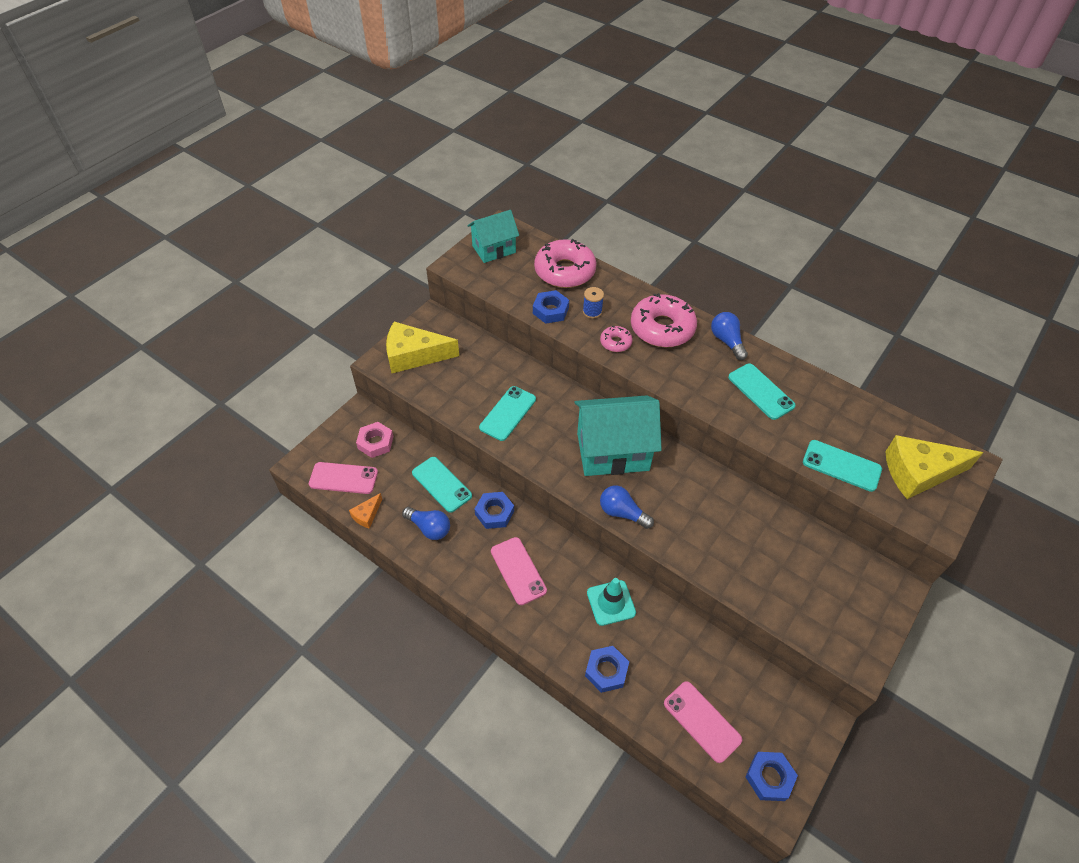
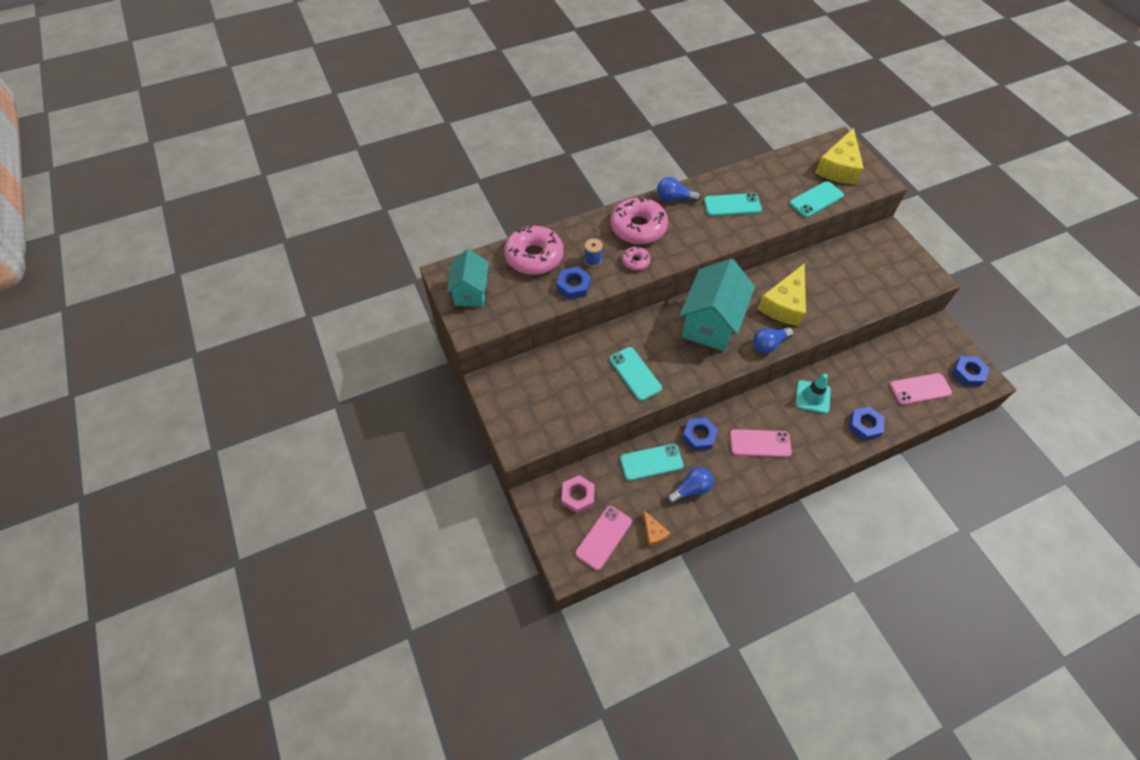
camera: 60 degrees left, 5 degrees up
(414, 355) = (527, 415): yellow cheese -> yellow cheese (784, 304)

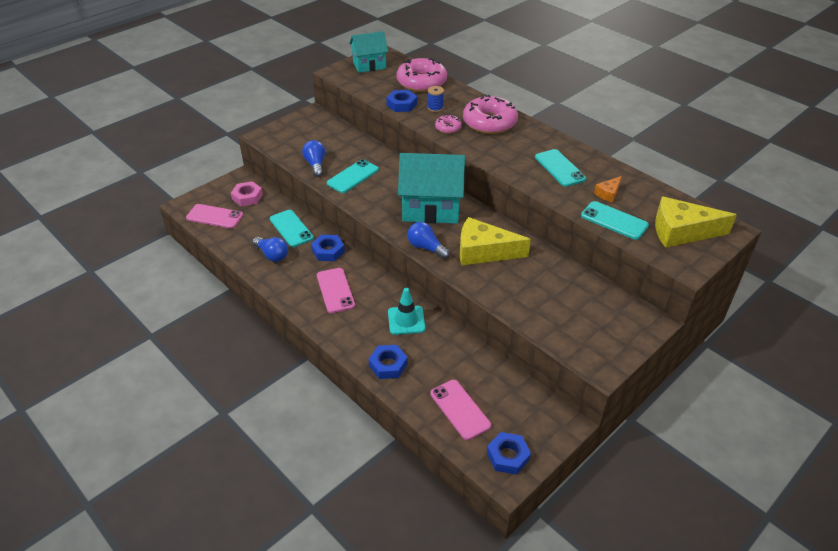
camera: 70 degrees right, 15 degrees down
(653, 532) = (225, 241): orange cheese -> orange cheese (608, 193)
(674, 198) = (541, 135): blue light bulb -> blue light bulb (315, 165)

